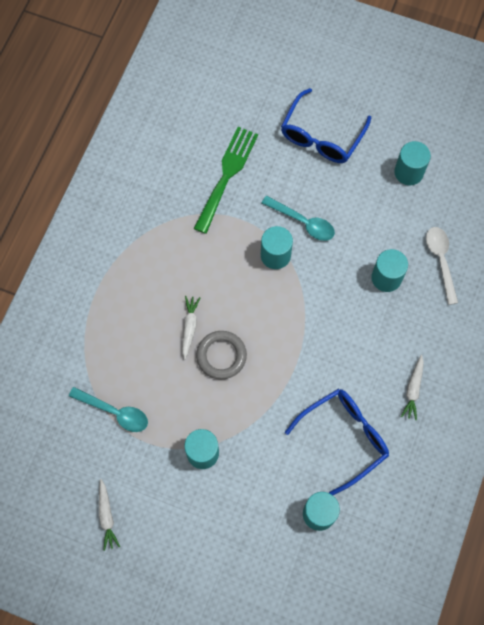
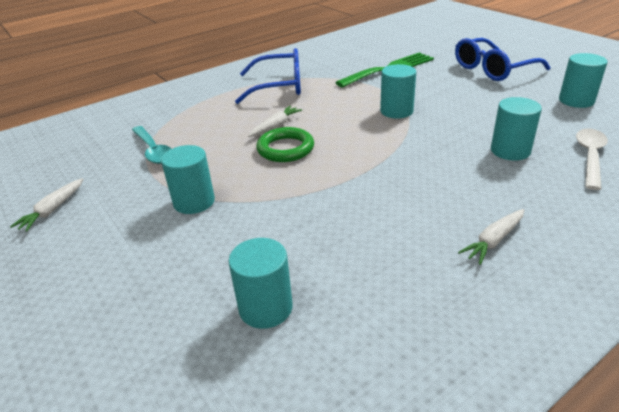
camera: 35 degrees right, 35 degrees down
(221, 356) = (285, 149): grey ring -> green ring
(303, 222) = (440, 101): turquoise spoon -> none
(344, 437) = (365, 249): blue glasses -> blue glasses (279, 86)

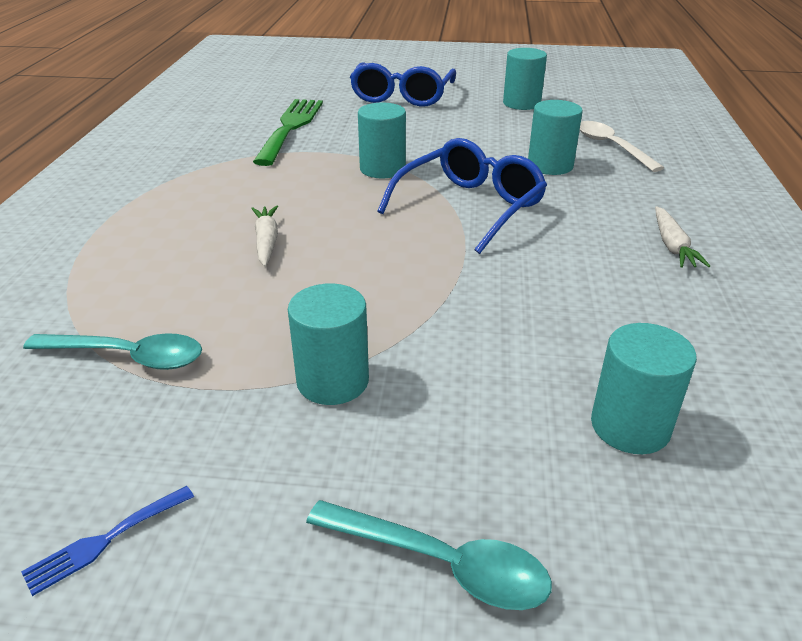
camera: 50 degrees left, 0 degrees up
(53, 210) = (104, 541): white carrot -> blue fork
(106, 294) = (441, 563): none -> turquoise spoon
(279, 86) = (175, 193): blue glasses -> blue glasses (470, 207)
(285, 149) = (331, 261): green ring -> none

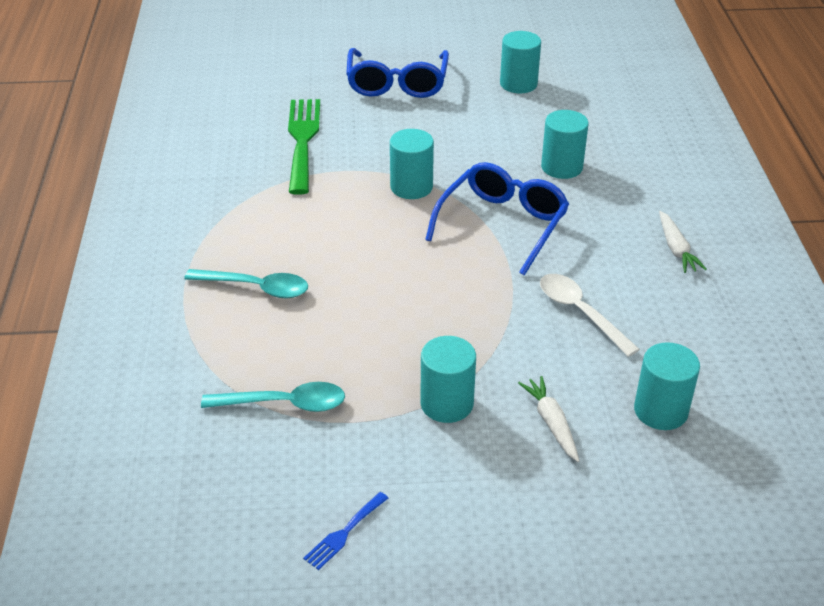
camera: 10 degrees left, 5 degrees up
(266, 242) = (341, 283): white carrot -> white carrot (551, 423)
(441, 563) = (559, 515): turquoise spoon -> turquoise spoon (256, 288)
(611, 147) = (612, 137): white spoon -> white spoon (580, 313)

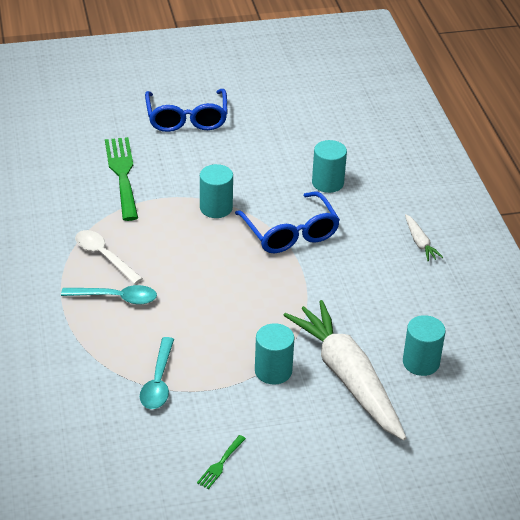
camera: 10 degrees left, 0 degrees up
(284, 404) = (158, 381): turquoise spoon -> turquoise spoon turned 105 degrees clockwise
(344, 533) = (220, 464): blue fork -> green fork
(502, 224) = (290, 233): blue glasses -> blue glasses turned 135 degrees clockwise
(518, 84) = (283, 112): turquoise cylinder -> none
(551, 423) = (347, 378): white carrot -> white carrot, size x2.46
(580, 313) = (357, 297): white spoon -> white spoon (104, 256)

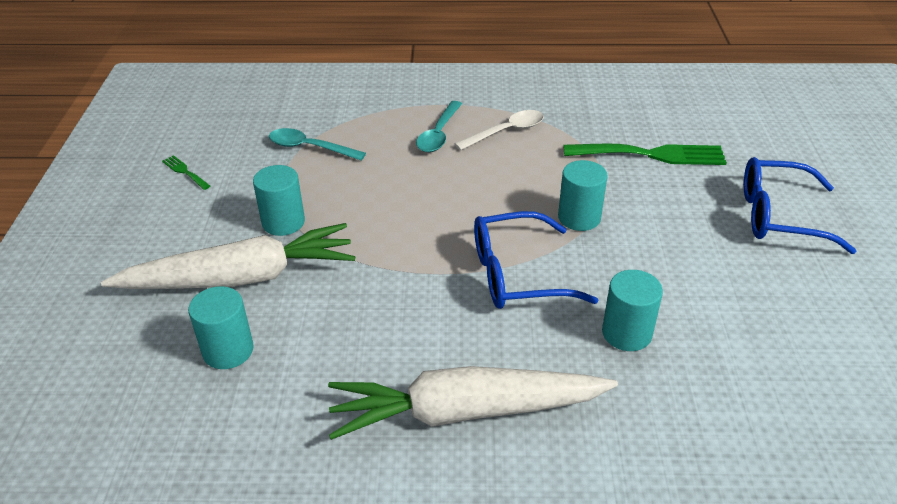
camera: 105 degrees right, 0 degrees up
(420, 242) = (465, 412): white carrot -> white carrot, size x2.46

